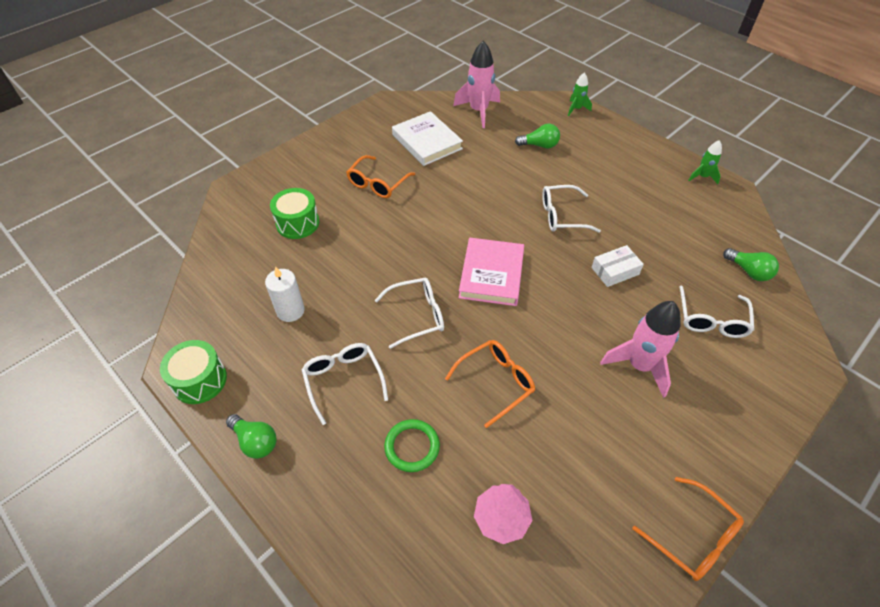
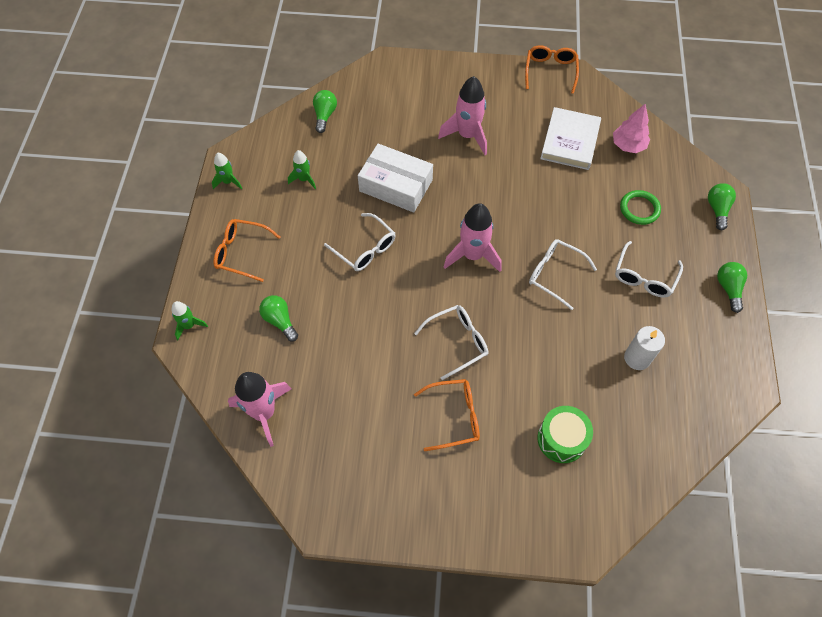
camera: 130 degrees left, 10 degrees up
(199, 380) = (739, 361): green drum -> none
(334, 530) = (717, 209): none -> green light bulb
(427, 142) = (357, 423): white book -> white book (570, 141)
(491, 274) = (472, 255): pink book -> pink rocket
(495, 383) = (556, 197): orange glasses -> orange glasses (242, 253)
(615, 271) = (395, 185): white box -> white box, size x1.78
(670, 218) = (304, 179): none -> green rocket
(711, 319) = (391, 117): white glasses -> white glasses (457, 342)

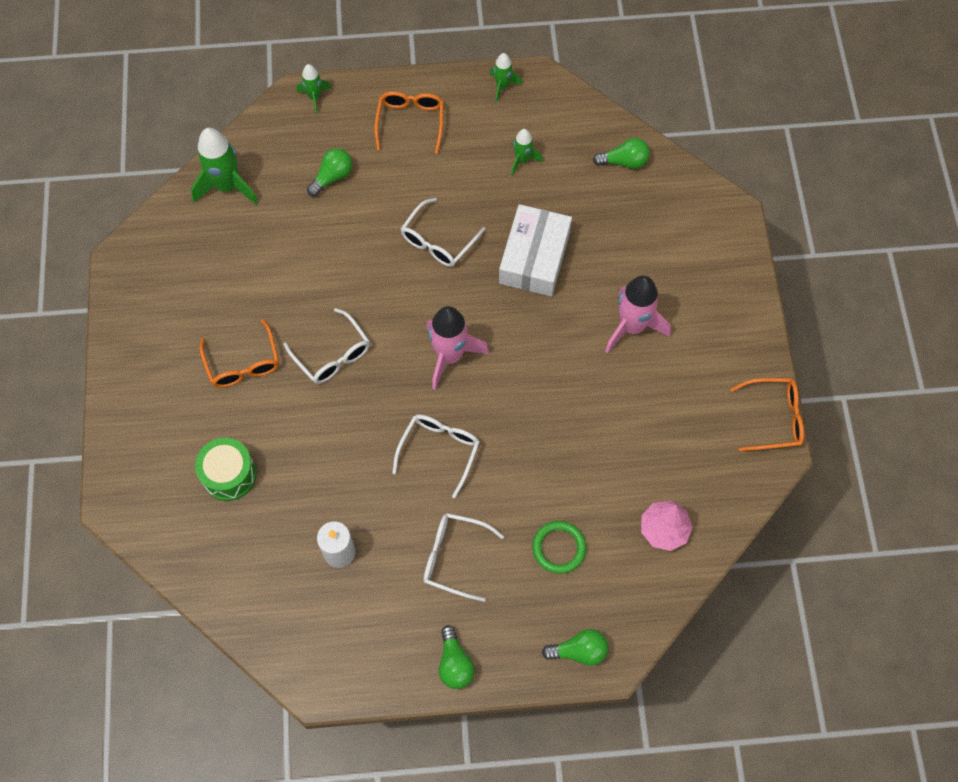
camera: 80 degrees right, 5 degrees up
(264, 412) = (227, 186): pink rocket -> green rocket
(570, 141) = (652, 453): white book -> none
(728, 288) = (454, 663): green light bulb -> green light bulb turned 90 degrees clockwise

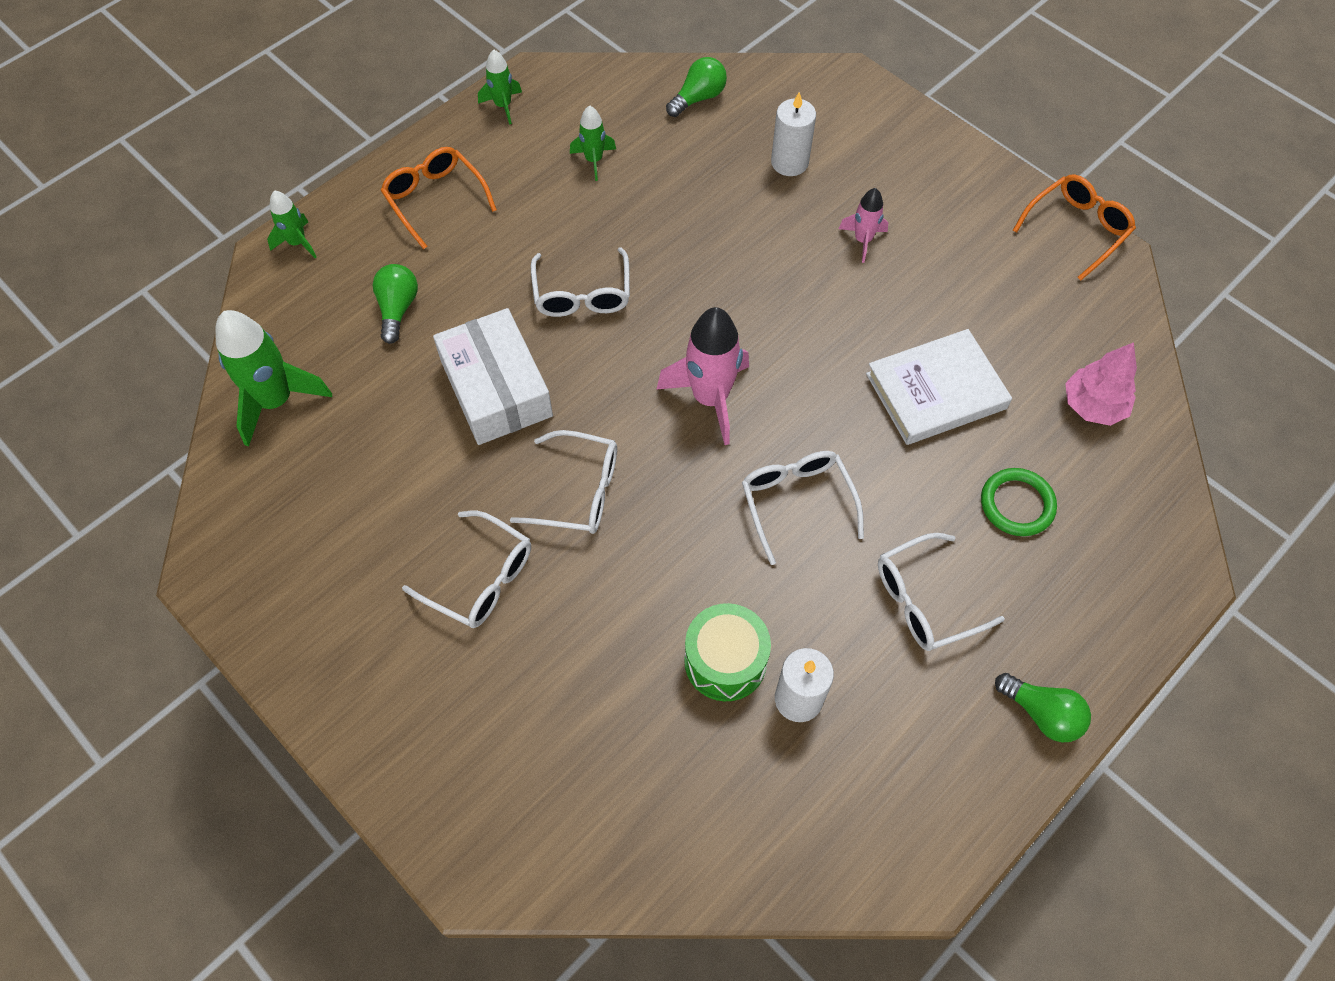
camera: 40 degrees left, 5 degrees down
(229, 475) = (584, 717): green drum -> green drum (725, 661)
(243, 362) = (479, 578): orange glasses -> white glasses
(534, 258) = (700, 242): white box -> white box (496, 388)
(579, 651) = (1144, 591): green light bulb -> none
(580, 449) = (936, 391): none -> white book
(632, 327) = (863, 240): pink rocket -> pink rocket, size x0.54
(638, 244) = (789, 162): none -> white candle

